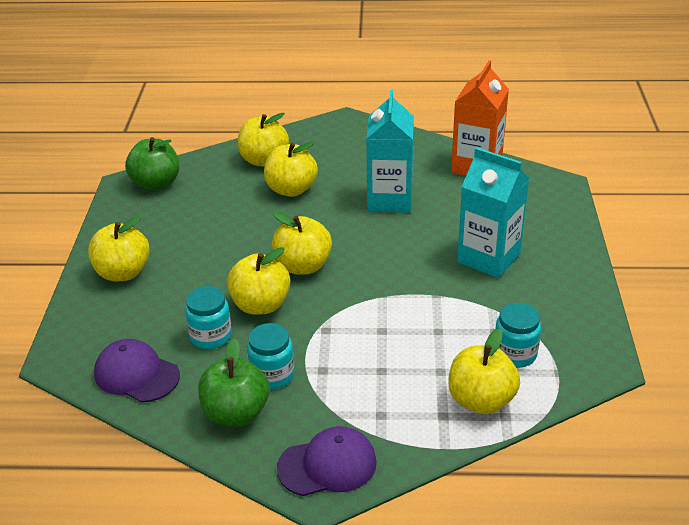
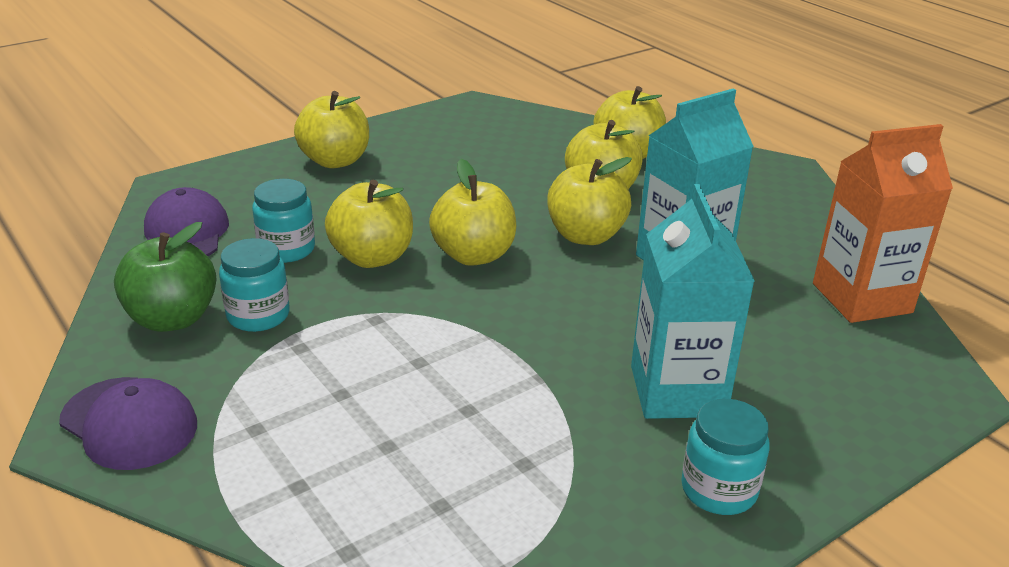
camera: 50 degrees right, 5 degrees down
(156, 183) = (497, 117): green apple -> none
(481, 400) = (360, 511): yellow apple -> yellow apple (585, 236)
(515, 354) = (495, 505): turquoise jar -> turquoise jar (719, 490)

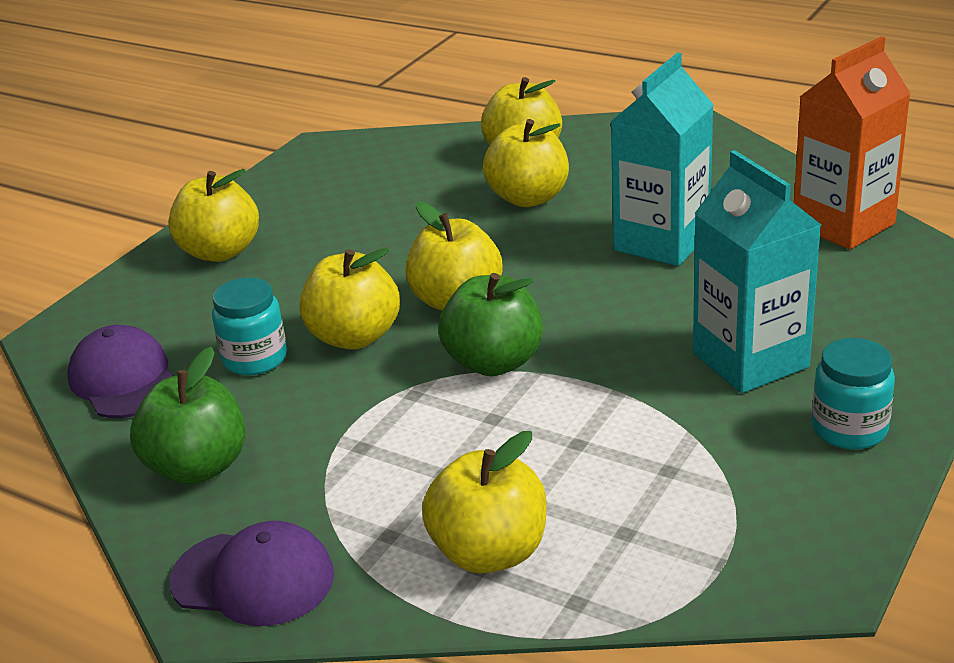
camera: 20 degrees left, 0 degrees up
(258, 315) = (288, 432): turquoise jar -> none
(460, 315) = (494, 362): none -> green apple
(585, 236) = (550, 247): yellow apple -> yellow apple (489, 552)

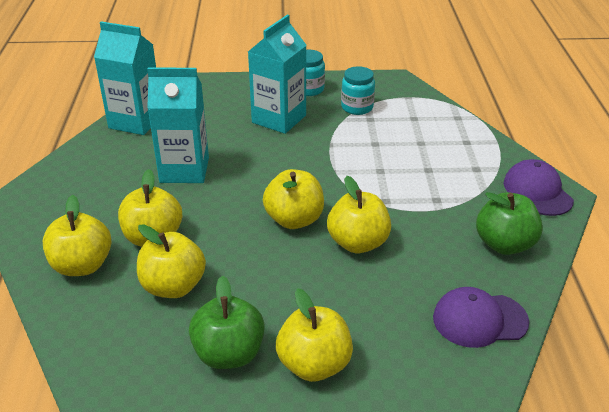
camera: 125 degrees left, 5 degrees up
(124, 380) = (479, 320): purple cap -> purple cap turned 60 degrees clockwise
(255, 359) = (410, 272): turquoise jar -> turquoise jar (357, 107)
(489, 552) = (457, 142): yellow apple -> yellow apple (173, 286)
(494, 362) = (339, 185): green apple -> green apple (229, 354)
(843, 224) = (136, 121): orange carton -> turquoise carton

